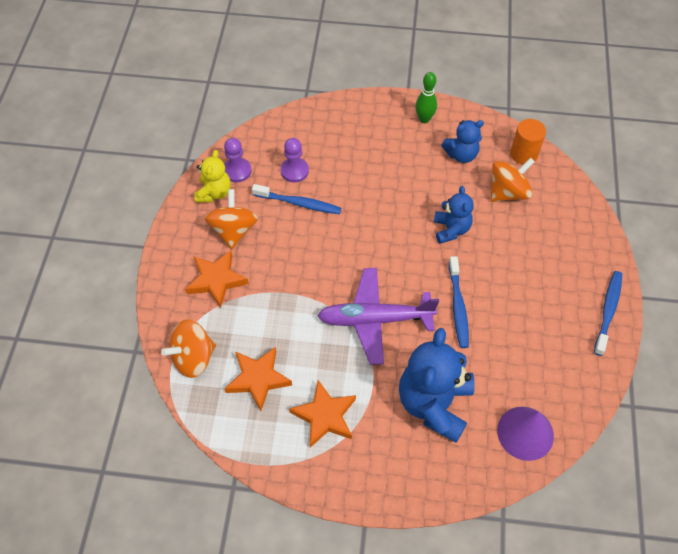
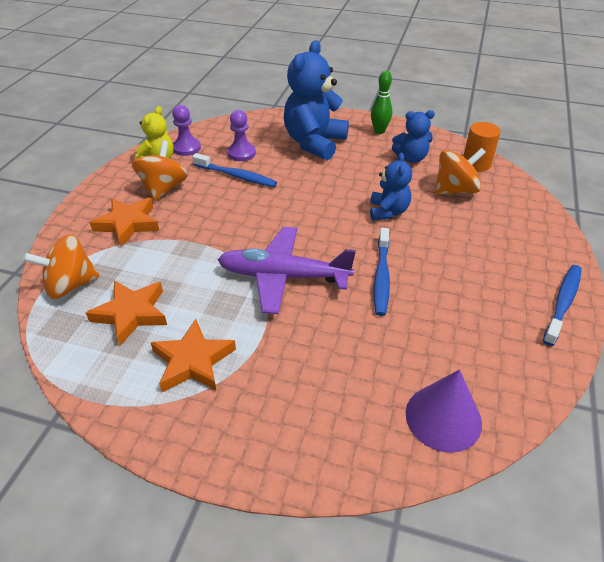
camera: 10 degrees right, 15 degrees down
(434, 404) = (330, 367): blue teddy bear -> blue teddy bear (314, 143)

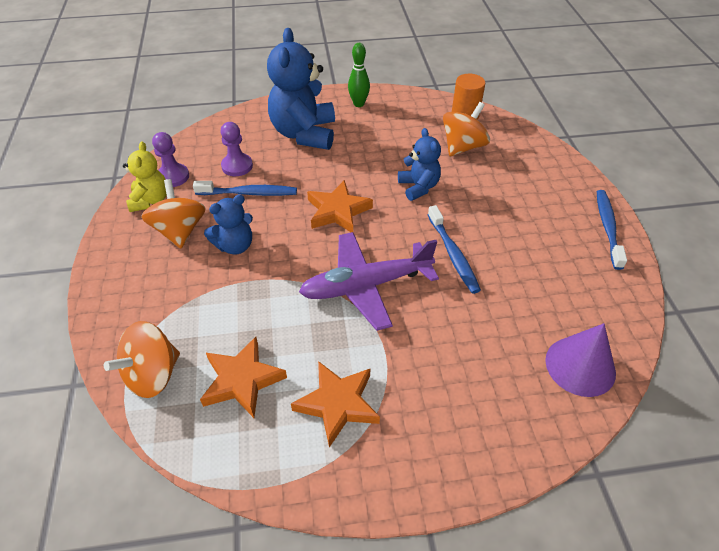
camera: 25 degrees left, 5 degrees up
(128, 224) = (168, 284): orange star -> orange star (337, 211)
(411, 158) = (405, 125): blue teddy bear -> blue teddy bear (235, 246)

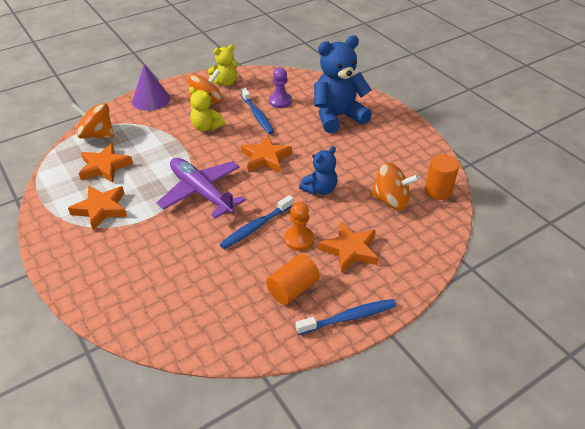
camera: 65 degrees right, 5 degrees down
(173, 176) = (252, 82): purple pawn -> none
(235, 246) = (206, 127): blue teddy bear -> yellow teddy bear
(358, 104) = (398, 130): green bowling pin -> none
(488, 227) = (299, 239): none -> orange pawn
(519, 197) = (350, 250): none -> orange star
(558, 254) = (293, 289): none -> orange cylinder
(580, 366) = (177, 323): purple cone -> purple cone (151, 99)

